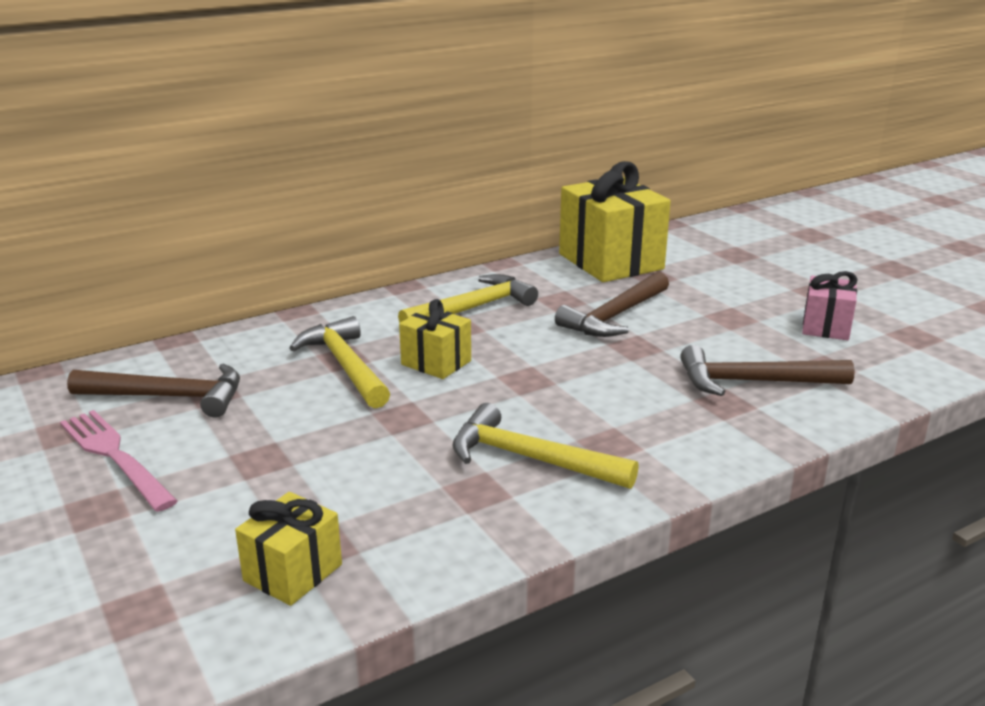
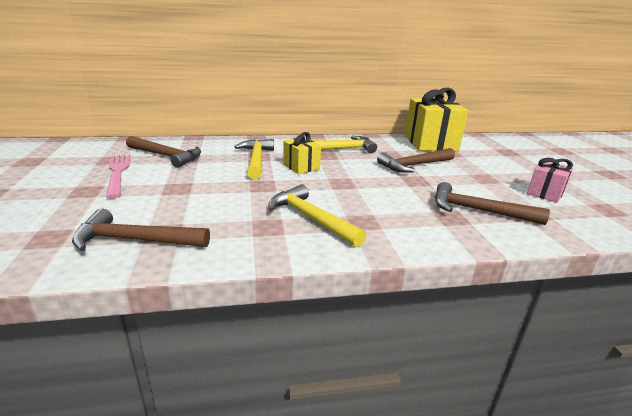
camera: 20 degrees right, 0 degrees up
(293, 572) = (135, 240): yellow gift -> brown hammer

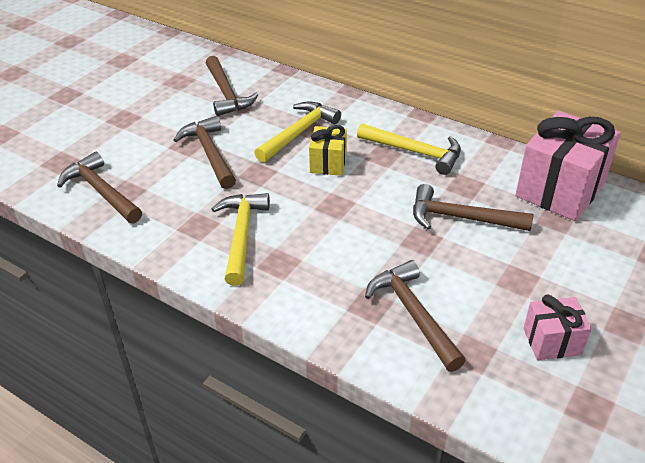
camera: 45 degrees right, 15 degrees up
(118, 173) = (165, 104): pink fork -> none
(206, 187) = (210, 154): none -> brown hammer
(430, 143) = (560, 190): yellow gift -> pink gift

